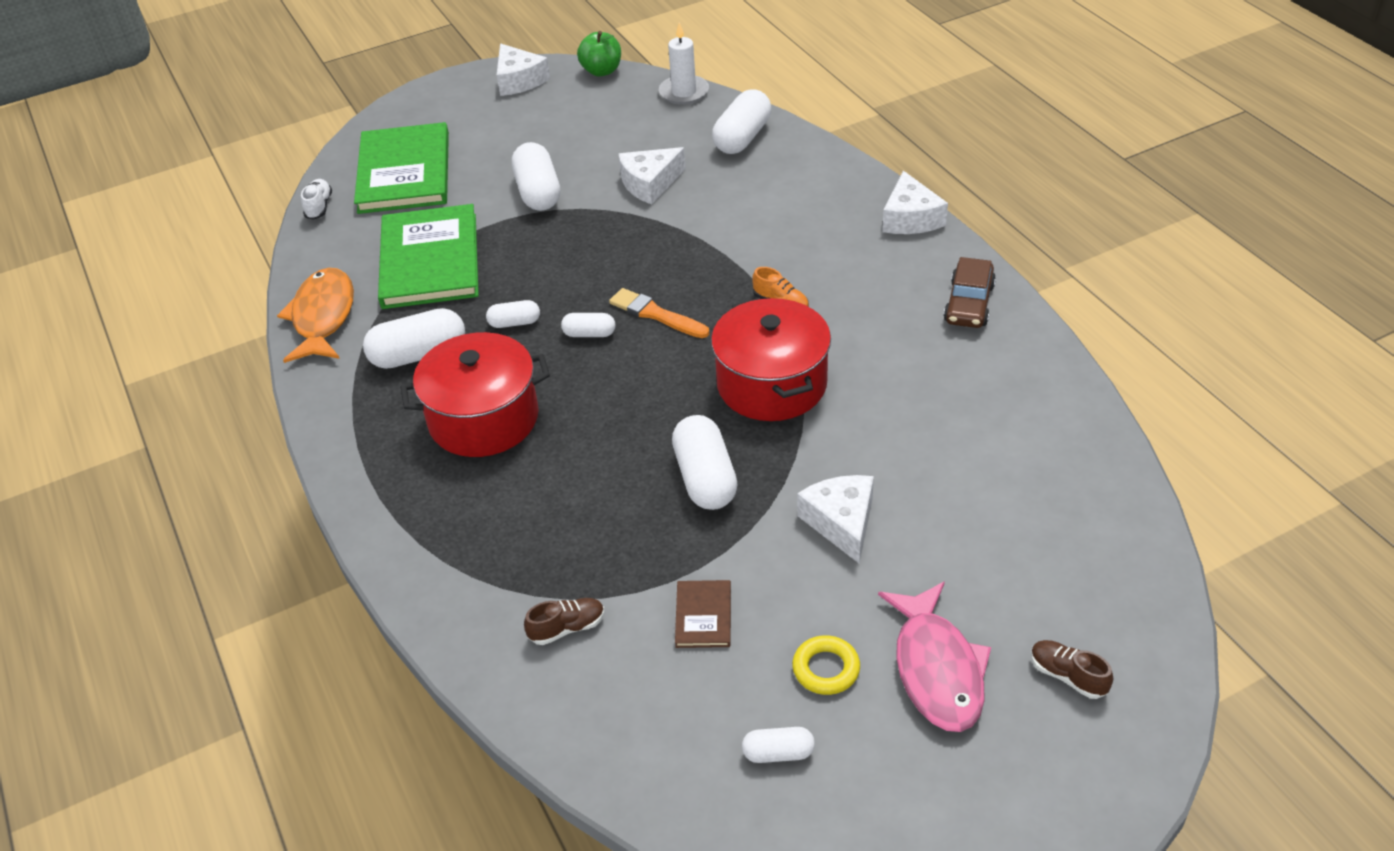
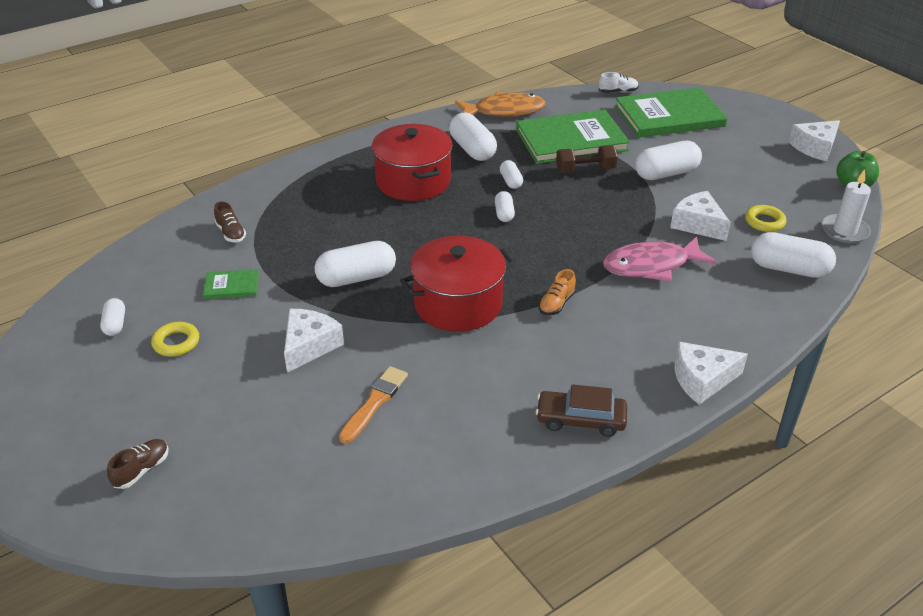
camera: 80 degrees right, 5 degrees down
(508, 255) = (585, 170): none -> brown dumbbell
(656, 138) = (764, 222): none -> yellow ring
(656, 314) = (531, 241): orange brush -> orange brush (374, 402)
(703, 616) = (231, 286): brown book -> green book
(841, 522) = (309, 346): white cheese -> white cheese turned 45 degrees counterclockwise
(937, 669) = (164, 397): pink fish -> pink fish (651, 266)

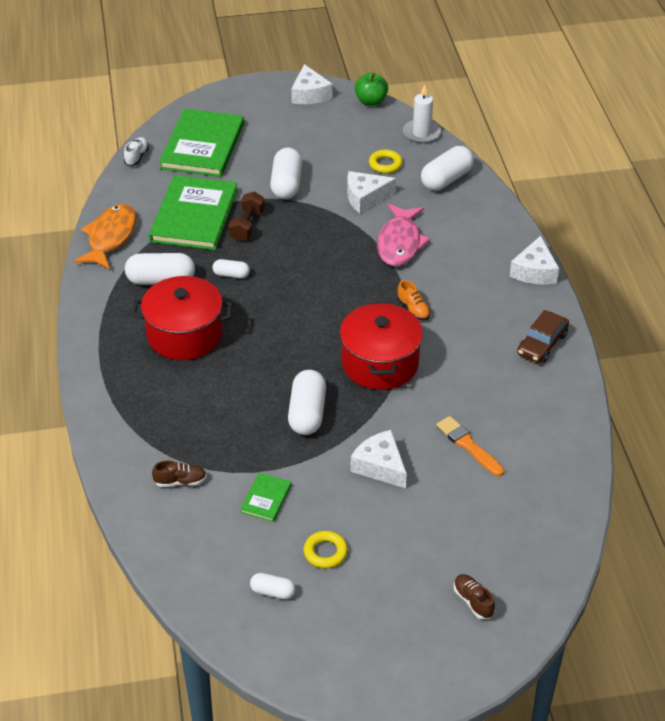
camera: 65 degrees left, 5 degrees up
(504, 214) = (276, 296): white capsule -> none

